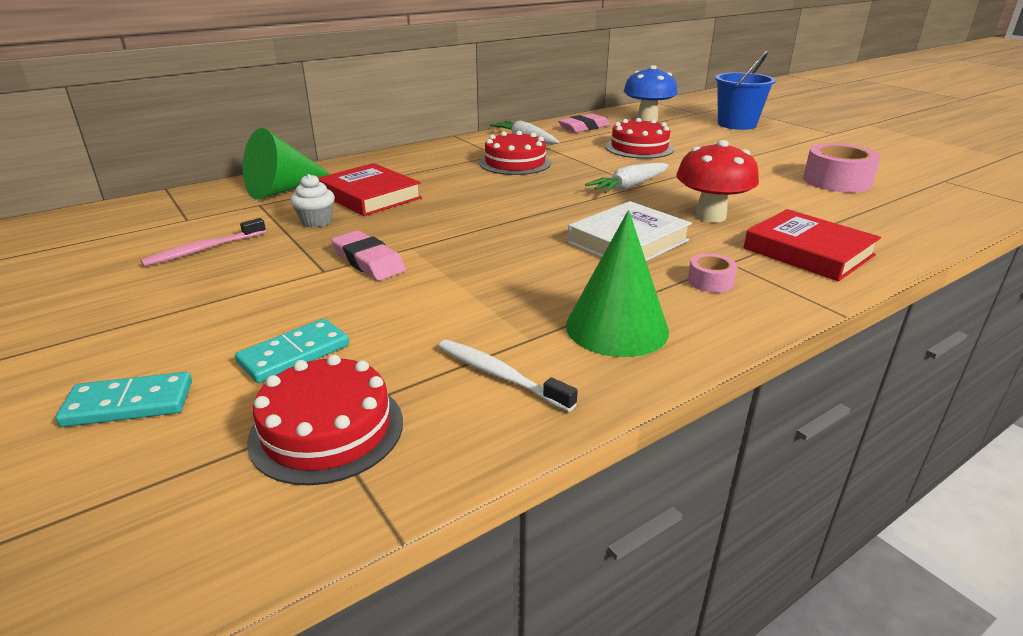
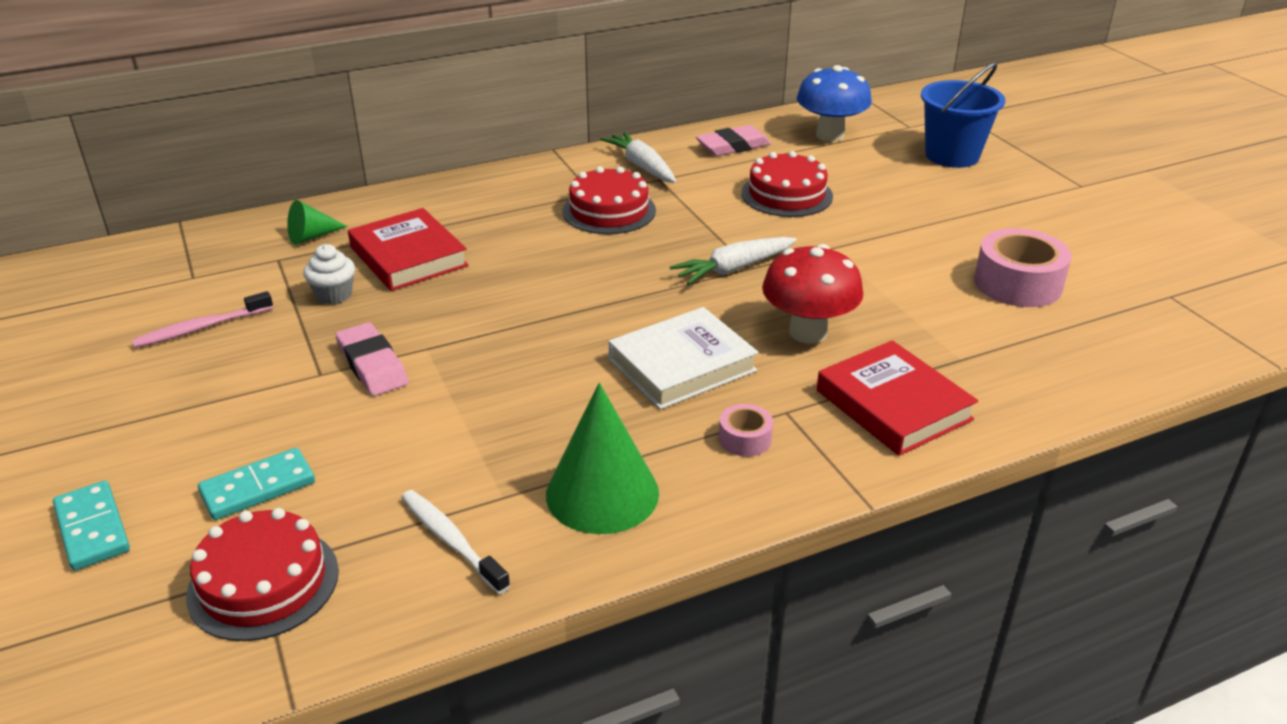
camera: 10 degrees right, 5 degrees up
(129, 404) = (92, 529): turquoise domino -> turquoise domino turned 60 degrees clockwise
(283, 190) = (312, 236): green cone -> green cone, size x0.53

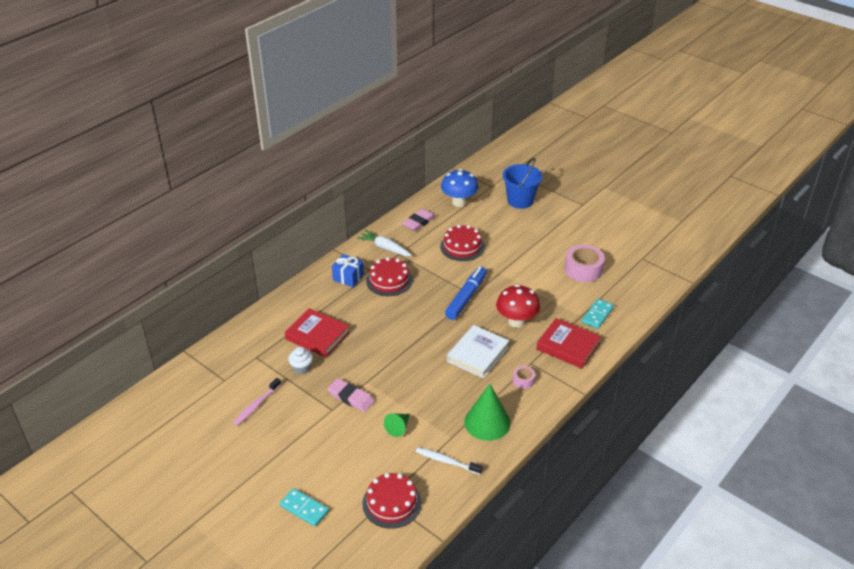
camera: 25 degrees left, 5 degrees up
(258, 487) = (354, 468): turquoise domino -> turquoise domino (597, 315)
(312, 236) = (260, 339): green cone -> green cone (398, 428)
(541, 190) = (348, 277): none -> blue gift
(733, 269) = (466, 297): white carrot -> blue marker

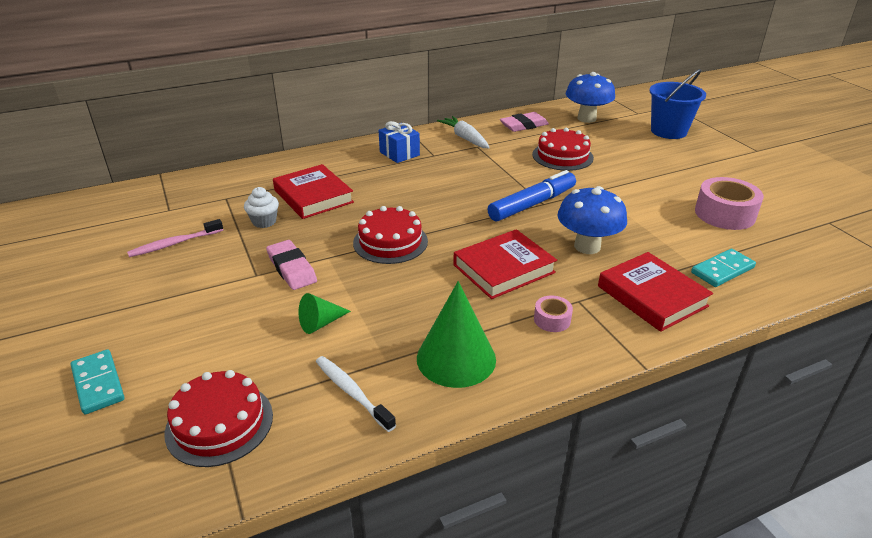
camera: 25 degrees right, 5 degrees down
(389, 280) = (445, 166): red cake -> red cake (390, 242)
(477, 354) = (503, 269): white book -> red book
(516, 321) = (587, 246): red mushroom -> blue mushroom

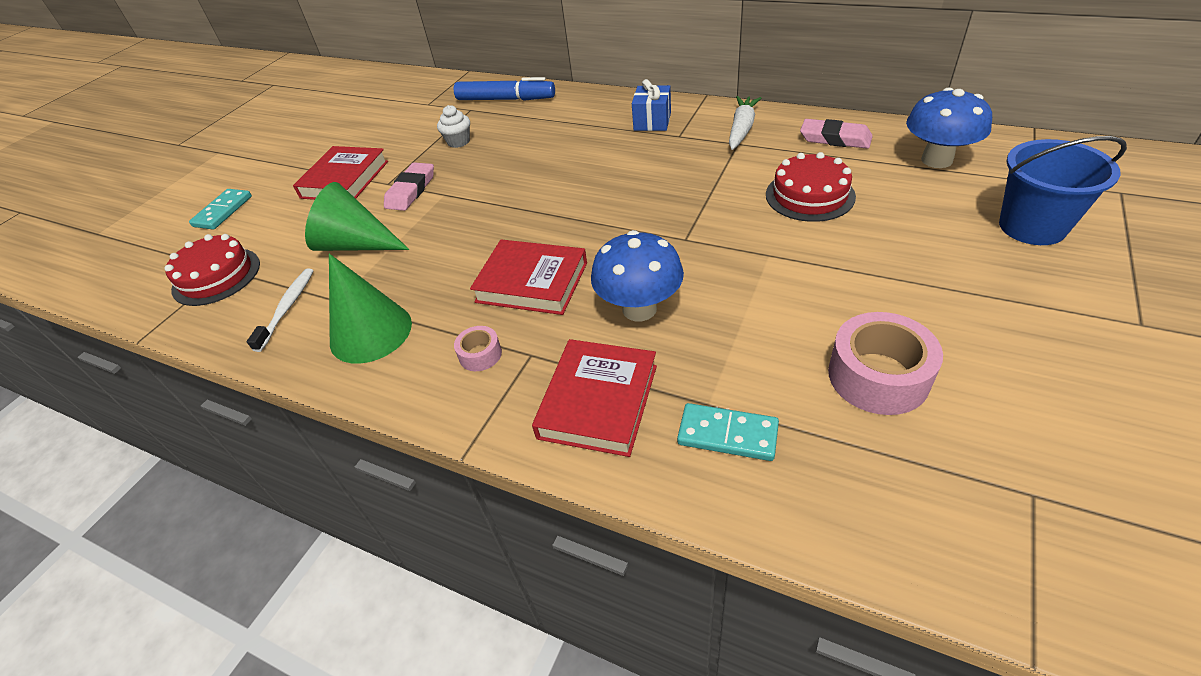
camera: 55 degrees right, 10 degrees up
(174, 244) = (390, 133): pink toothbrush -> none
(313, 196) = (521, 134): red book -> red book (345, 179)
(320, 323) = (356, 244): green cone -> green cone, size x1.87
(390, 242) = (500, 205): red cake -> none
(532, 204) = (673, 234): blue marker -> blue marker (505, 99)

